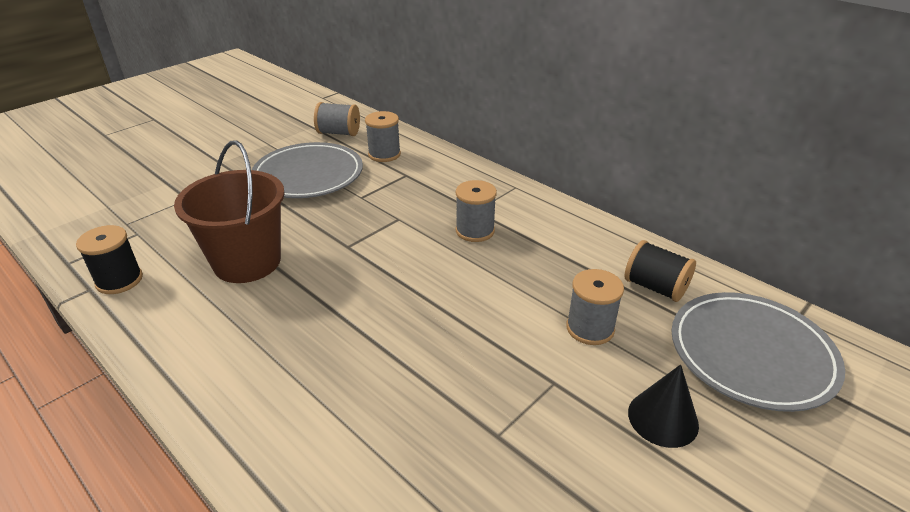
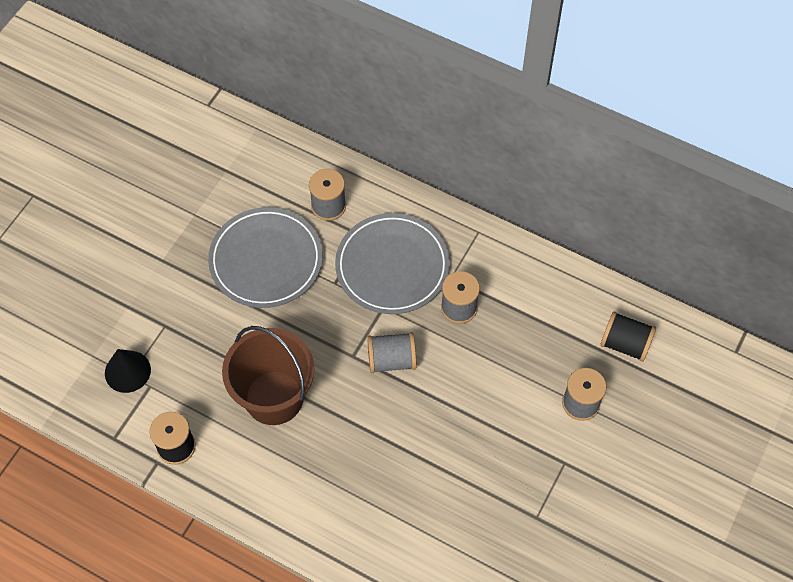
camera: 15 degrees left, 25 degrees up
(338, 133) = (262, 176): grey spool -> grey spool (391, 360)
(663, 418) = (643, 475): black cone -> black cone (127, 371)
(751, 354) = (701, 400): grey plate -> grey plate (392, 266)

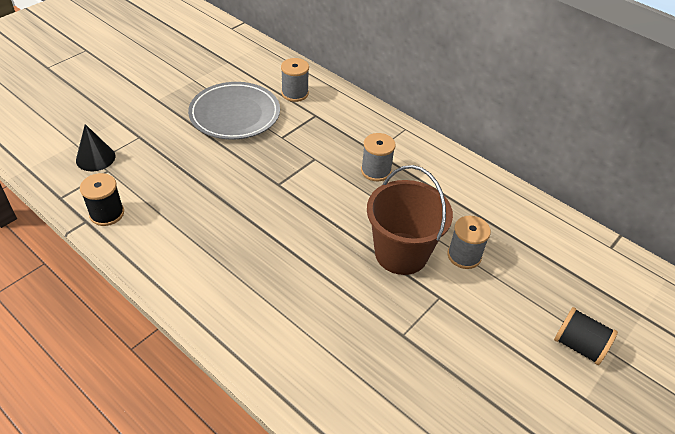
camera: 10 degrees right, 15 degrees down
(274, 397) = (202, 198): brown bucket -> brown bucket (401, 253)
(391, 360) = (309, 193): grey spool -> none
(392, 266) = (330, 136): grey plate -> none
(625, 344) = (511, 222): black spool -> black spool (578, 345)

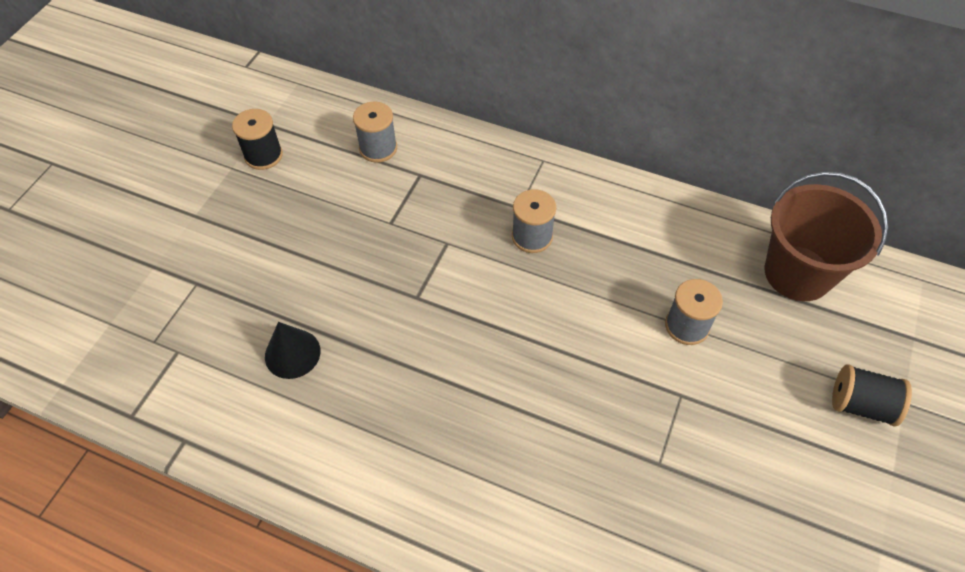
camera: 15 degrees left, 10 degrees up
(95, 158) = (150, 337): black cone -> black cone (292, 353)
(107, 213) = (208, 419): black spool -> black spool (263, 155)
(235, 114) = (312, 206): grey plate -> none
(401, 253) = (611, 348): brown bucket -> brown bucket (797, 273)

